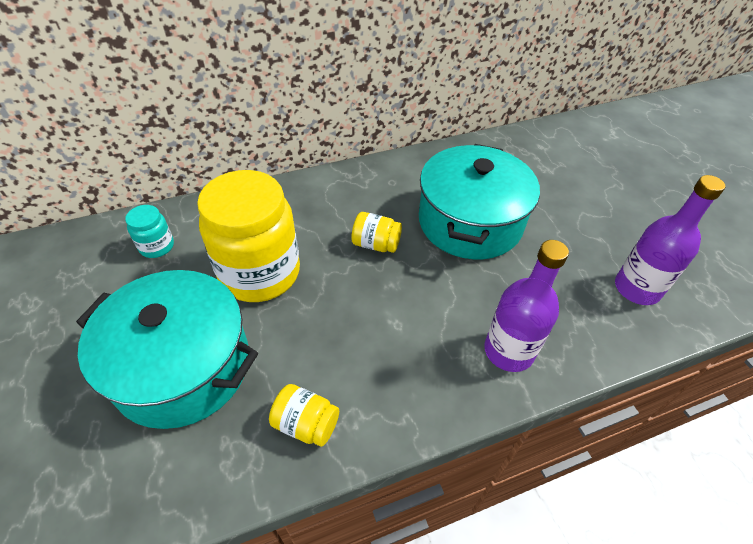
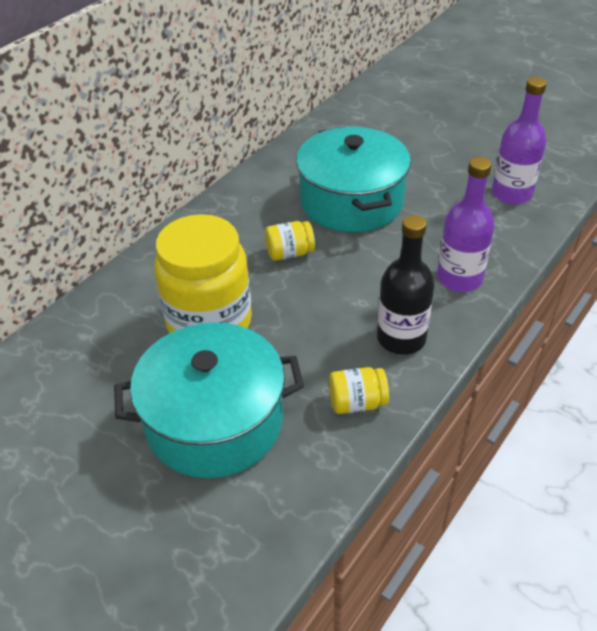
camera: 30 degrees left, 5 degrees down
(157, 246) = (85, 349): turquoise jar -> none
(401, 382) = (401, 338): none -> black bottle

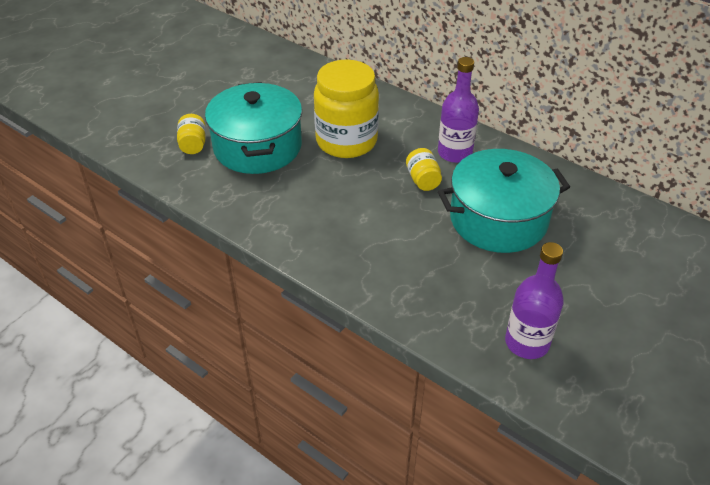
camera: 90 degrees right, 0 degrees up
(357, 403) = (261, 210): yellow jar -> yellow jar (193, 144)
(401, 338) = (321, 238): black bottle -> none
(459, 278) = (390, 282): purple bottle -> purple bottle (455, 153)

